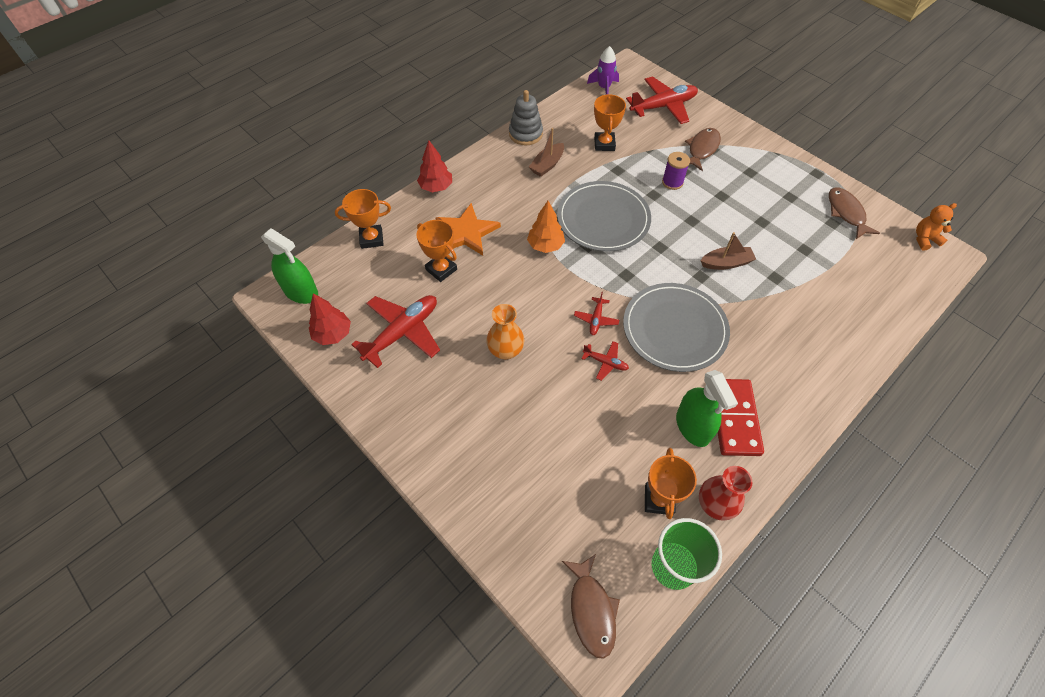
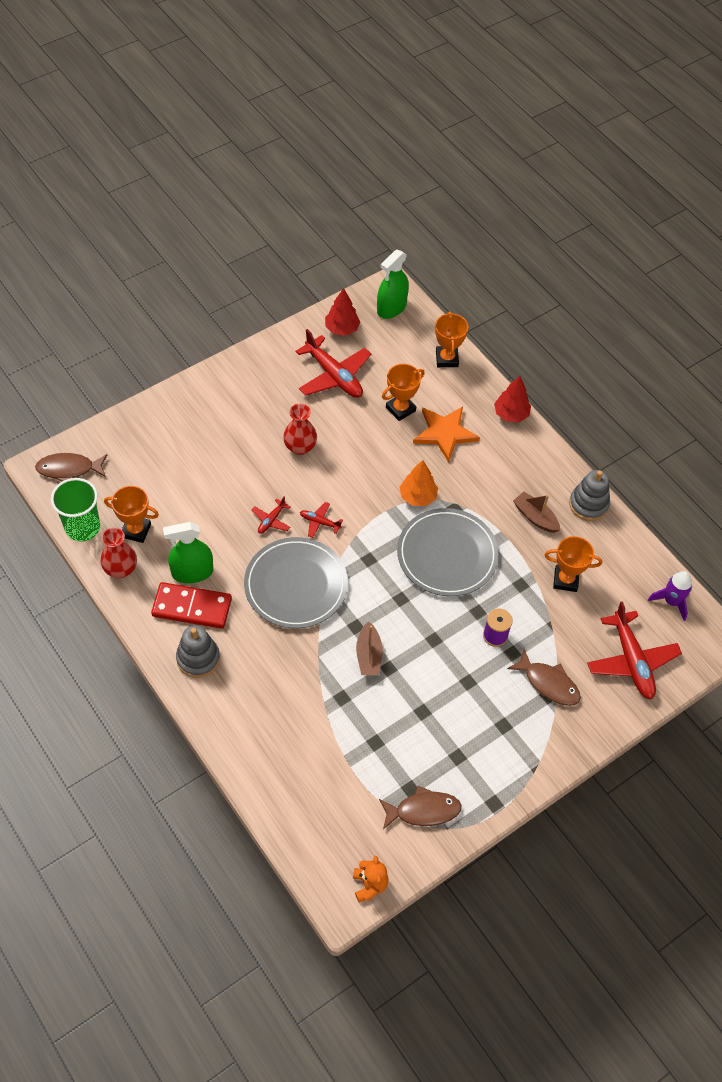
camera: 95 degrees right, 0 degrees up
(505, 350) = (300, 447): orange vase -> red vase
(789, 401) = (198, 658): none -> grey stacking toy

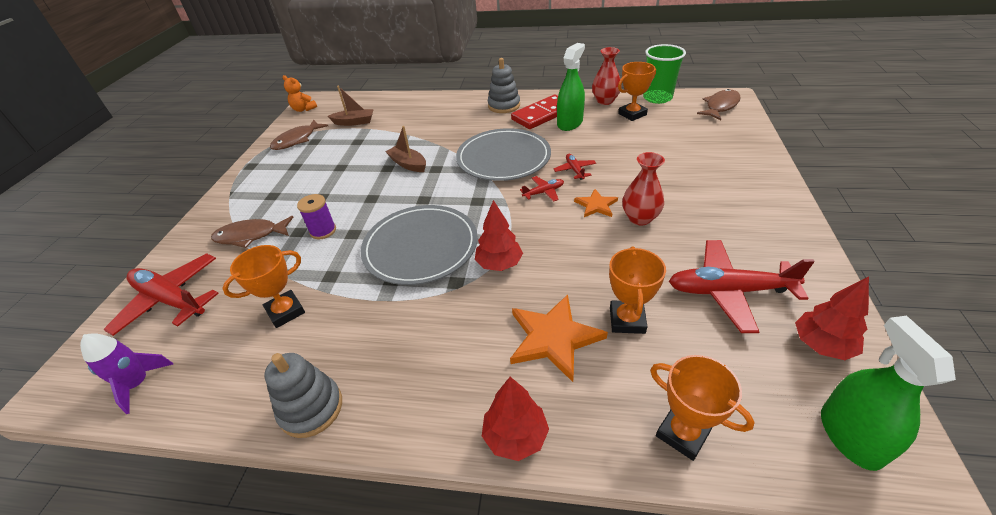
camera: 140 degrees right, 15 degrees down
(307, 480) = (596, 205): none -> orange star
(418, 496) = (499, 264): orange tree -> red tree
(535, 517) = (366, 340): brown boat -> brown boat (354, 122)

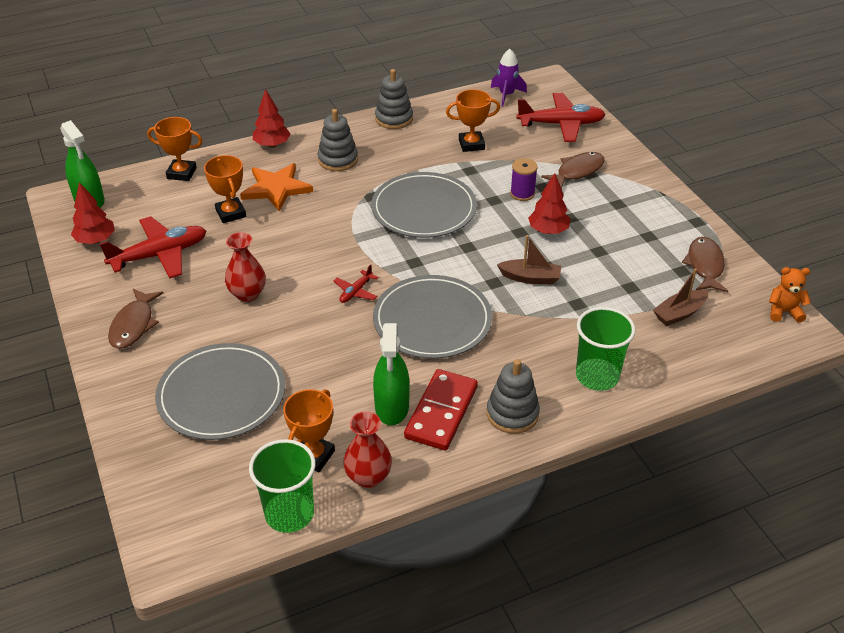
camera: 145 degrees right, 0 degrees up
(285, 311) = (471, 144): orange trophy -> orange trophy turned 60 degrees clockwise
(440, 109) = (597, 376): none -> green cup
(447, 356) = (338, 160): none -> grey stacking toy
(499, 264) = (348, 218): red tree -> red tree (548, 230)
(574, 170) = (340, 330): red plane -> none
(596, 205) = (295, 294): orange star -> none
(684, 155) = (221, 395): none -> grey plate
(720, 106) = (185, 522): brown fish -> brown fish (134, 325)

